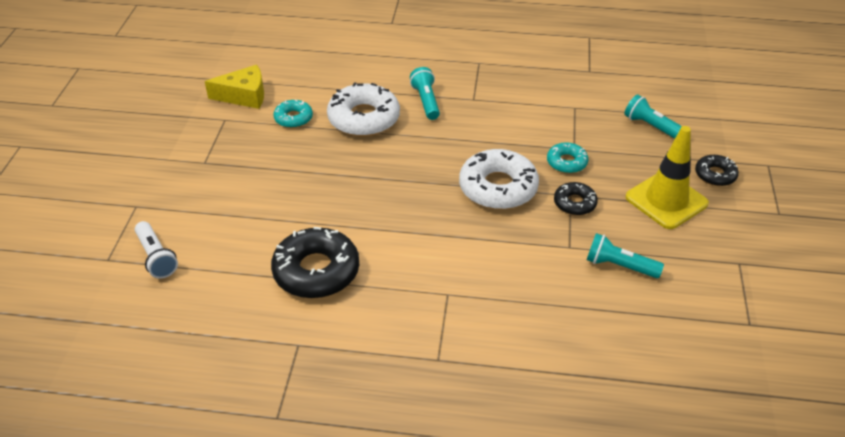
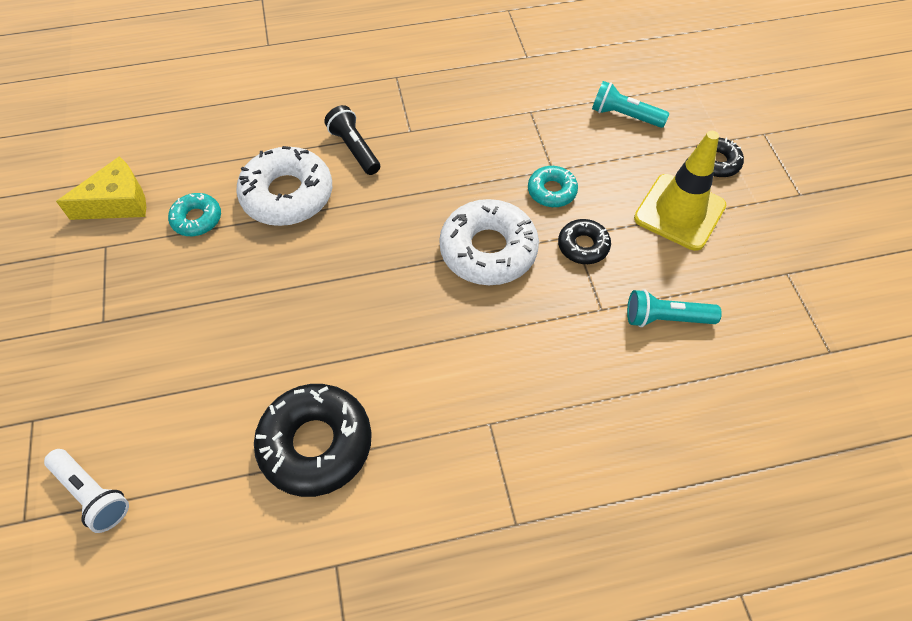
camera: 20 degrees left, 15 degrees up
(426, 101) = (354, 149): turquoise flashlight -> black flashlight

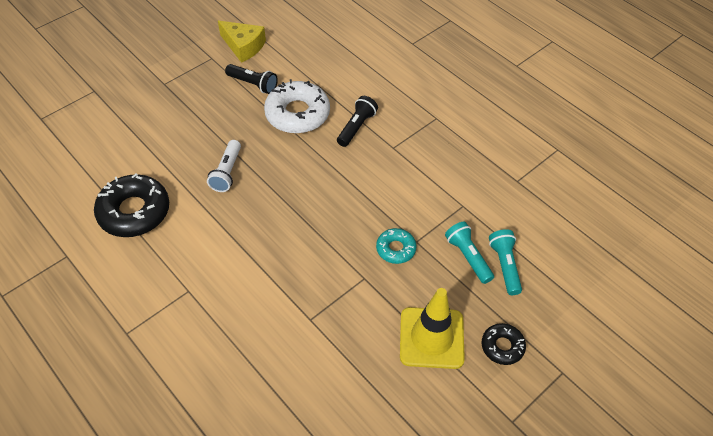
camera: 60 degrees right, 5 degrees down
(93, 494) = (65, 135): white flashlight -> white flashlight (227, 172)
(197, 219) = (253, 84): turquoise donut -> black flashlight
(488, 250) = (320, 234): white donut -> none
(583, 246) = (358, 287): black donut -> none
(665, 318) = (325, 363): turquoise flashlight -> turquoise flashlight (468, 257)

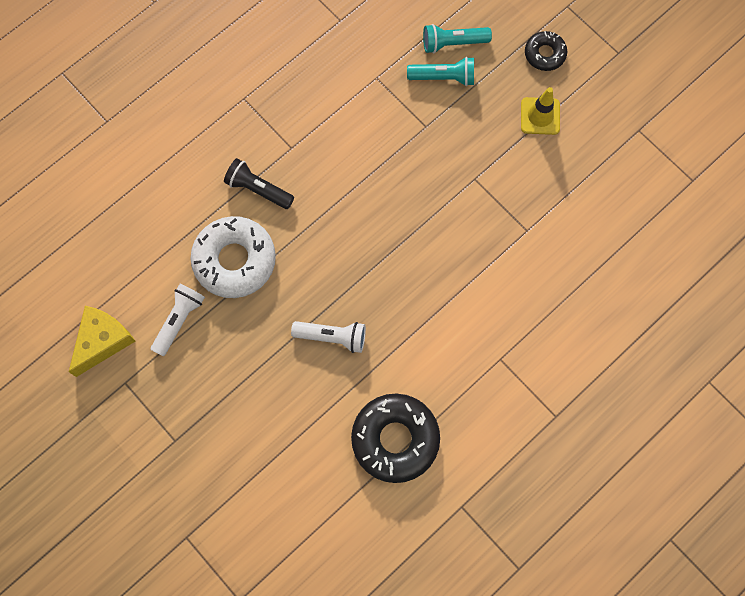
camera: 90 degrees left, 20 degrees up
(253, 84) = (179, 320): black flashlight -> white flashlight
(396, 249) = (436, 147): turquoise donut -> none
(431, 338) = (540, 116): yellow traffic cone -> yellow traffic cone, size x0.62
(468, 257) = (443, 77): turquoise flashlight -> turquoise flashlight turned 150 degrees counterclockwise

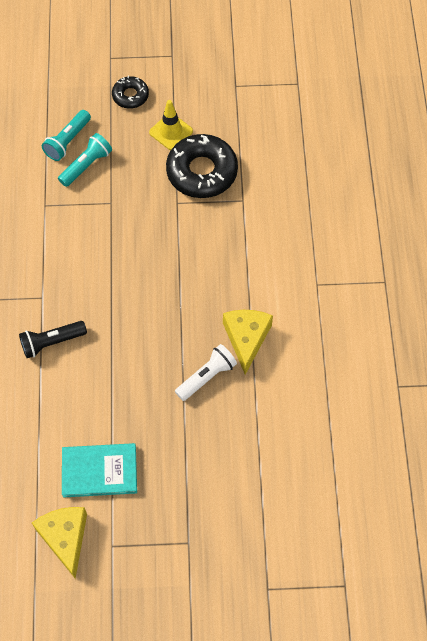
camera: 50 degrees left, 10 degrees down
(179, 320) = (99, 471): white flashlight -> turquoise book
(234, 260) = (90, 398): white donut -> none
(395, 341) = (246, 339): none -> yellow cheese
(395, 439) = (315, 392): black donut -> black donut (202, 172)

